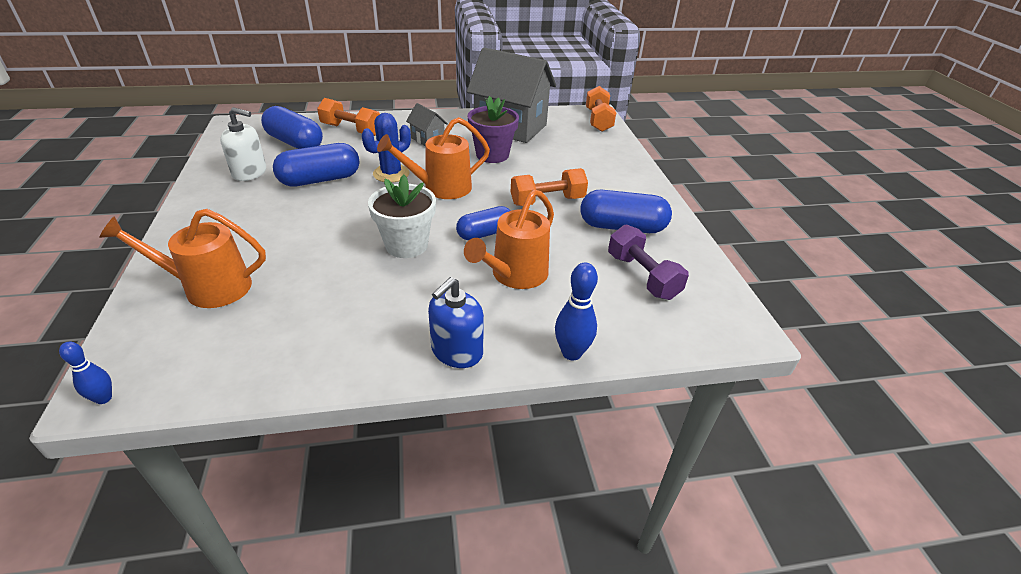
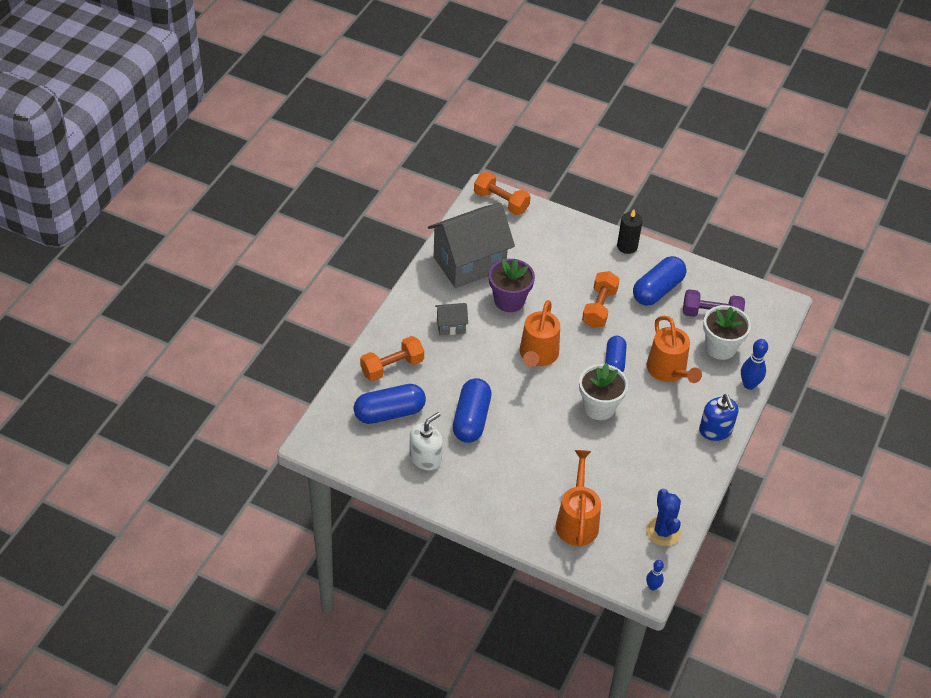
camera: 55 degrees left, 10 degrees up
(209, 287) = (577, 520): orange watering can -> orange watering can turned 150 degrees clockwise
(391, 174) = (494, 374): blue cactus -> blue cactus (663, 531)
(602, 302) = (720, 347): none -> white flower pot
(650, 191) = (627, 246): none -> black candle

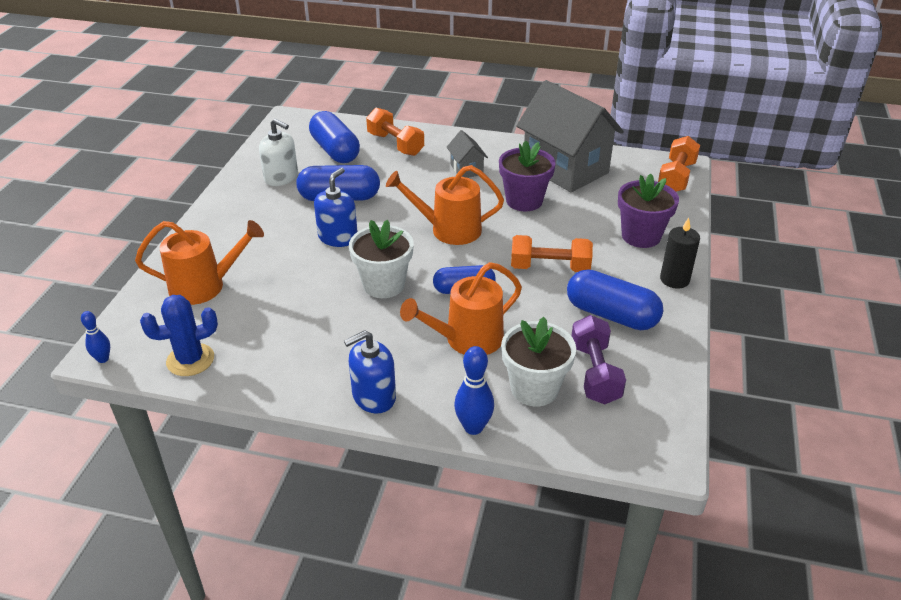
camera: 80 degrees right, 10 degrees down
(530, 427) = (338, 237): none -> blue soap dispenser
(573, 247) = (641, 236): none -> purple flower pot

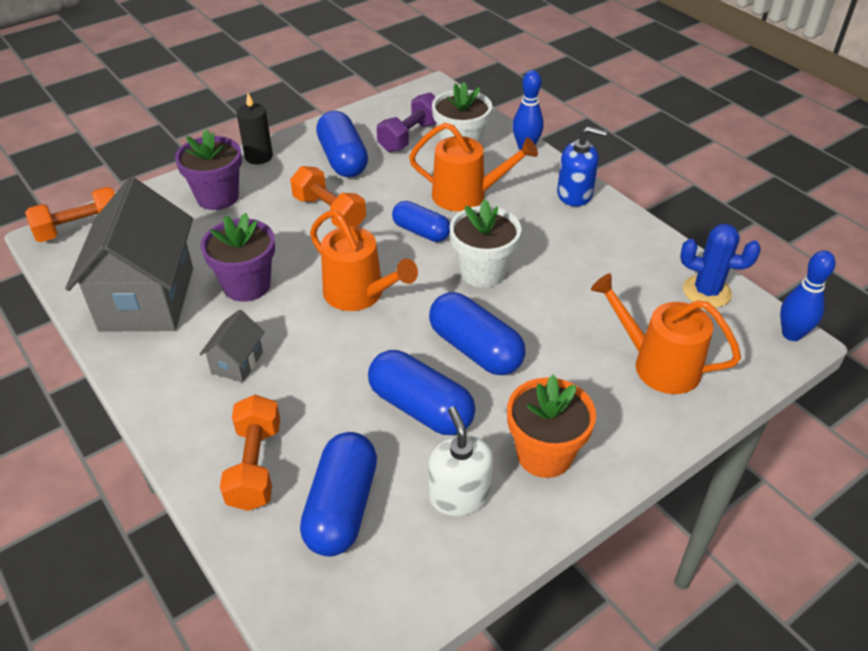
camera: 140 degrees left, 5 degrees up
(103, 359) = (791, 334): blue bowling pin -> blue bowling pin, size x1.61
(248, 210) = (544, 454): none -> orange flower pot
(338, 237) = (475, 349): blue soap dispenser -> blue capsule

